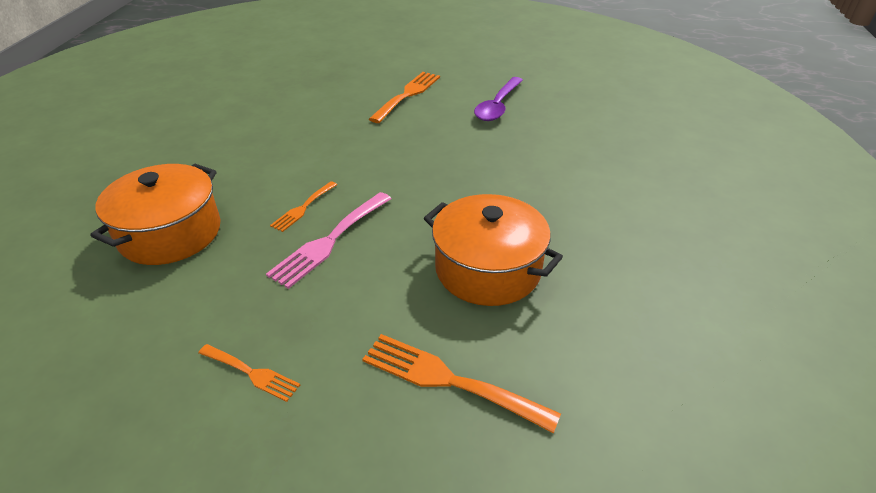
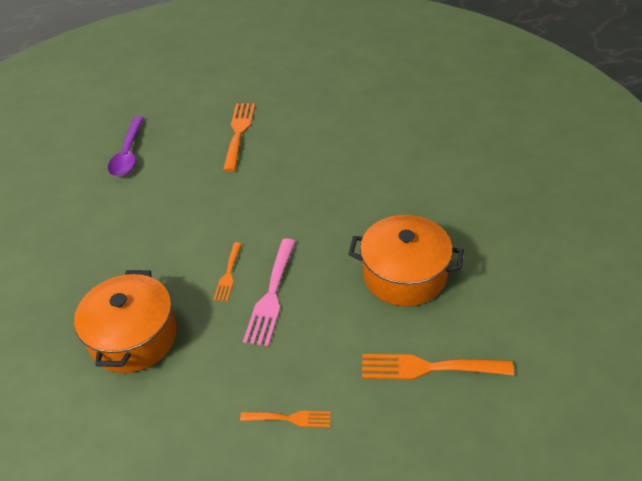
camera: 20 degrees left, 5 degrees up
(497, 106) = (324, 121): purple spoon -> purple spoon (128, 154)

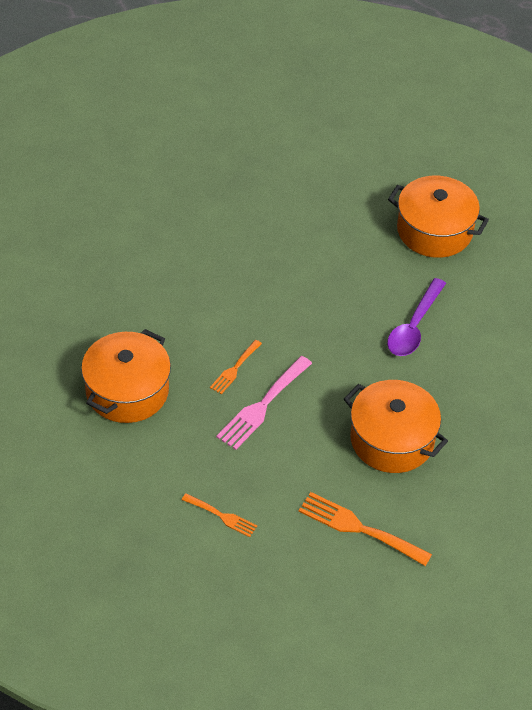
camera: 20 degrees right, 5 degrees up
(128, 154) = (200, 196): purple spoon -> purple spoon (413, 327)
(239, 132) = (322, 217): orange fork -> none
(333, 109) = (434, 230): none -> orange pot

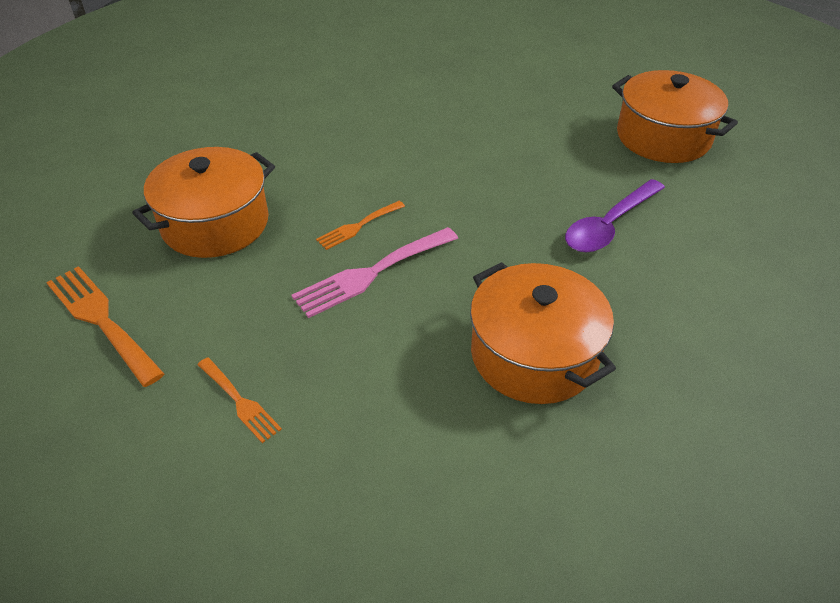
camera: 20 degrees right, 5 degrees down
(359, 528) = (435, 473): orange fork -> orange fork (101, 320)

